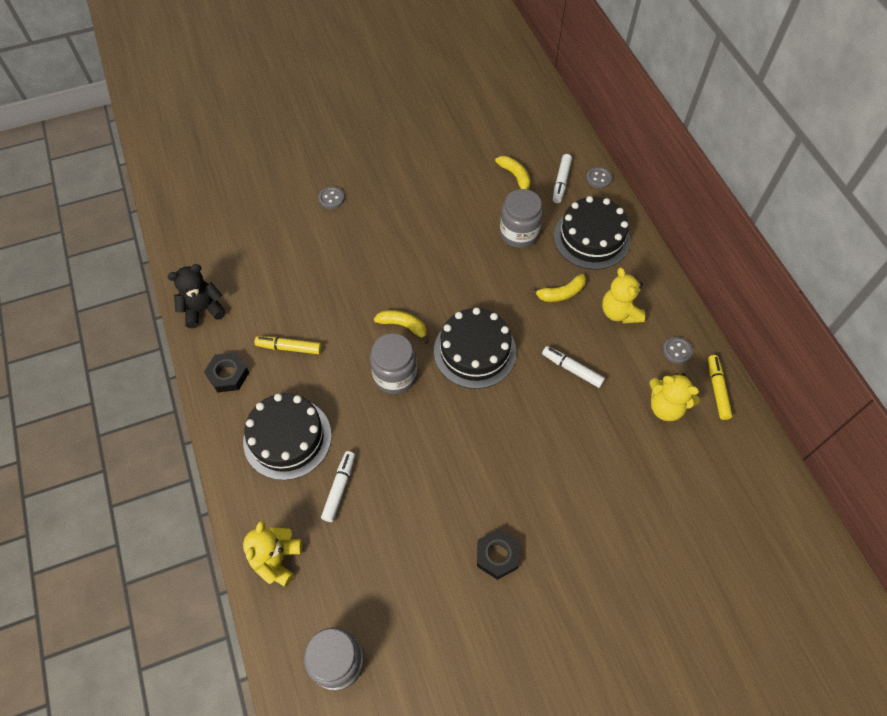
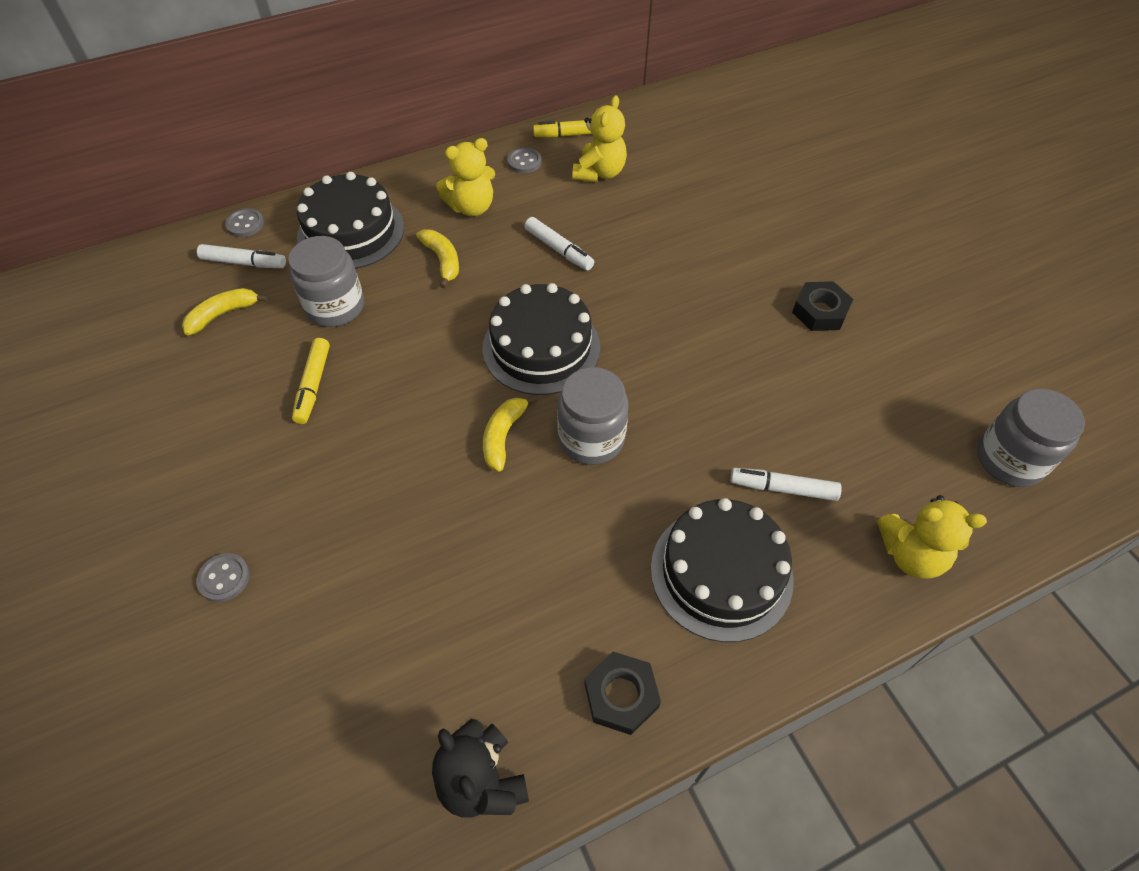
camera: 95 degrees left, 5 degrees down
(289, 348) = (556, 599): yellow marker -> yellow marker (313, 385)
(572, 369) = (559, 249): white marker -> white marker turned 75 degrees counterclockwise

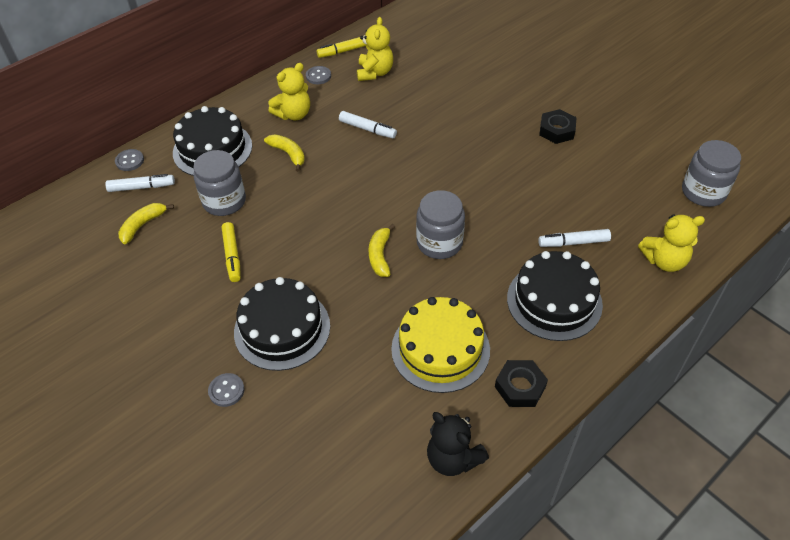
camera: 15 degrees left, 5 degrees down
(530, 601) = (440, 349): none -> yellow cake
(541, 347) = (382, 194): black cake -> black cake (282, 329)

